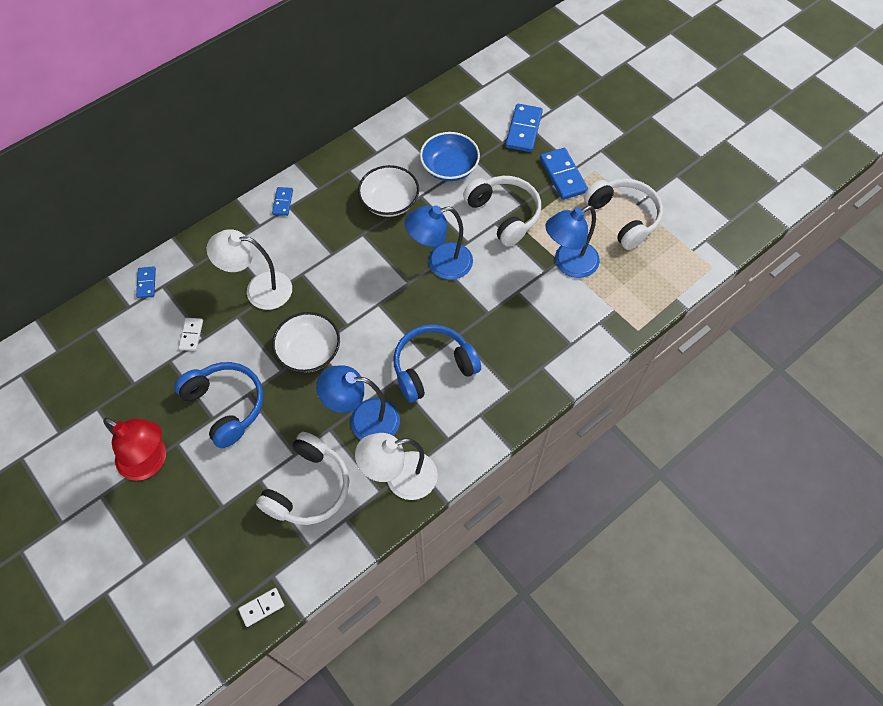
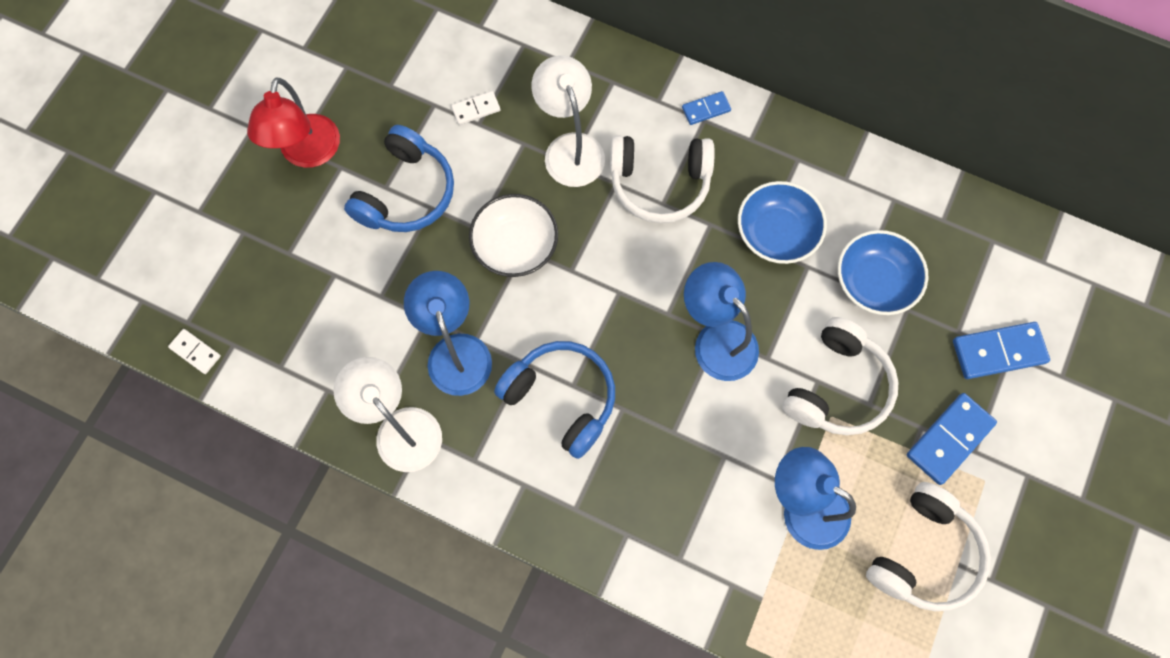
camera: 65 degrees right, 10 degrees up
(146, 283) = (518, 26): blue domino -> none
(308, 488) = (347, 332): white headphones -> white headphones (659, 183)
(389, 202) = (776, 233): white bowl -> blue bowl

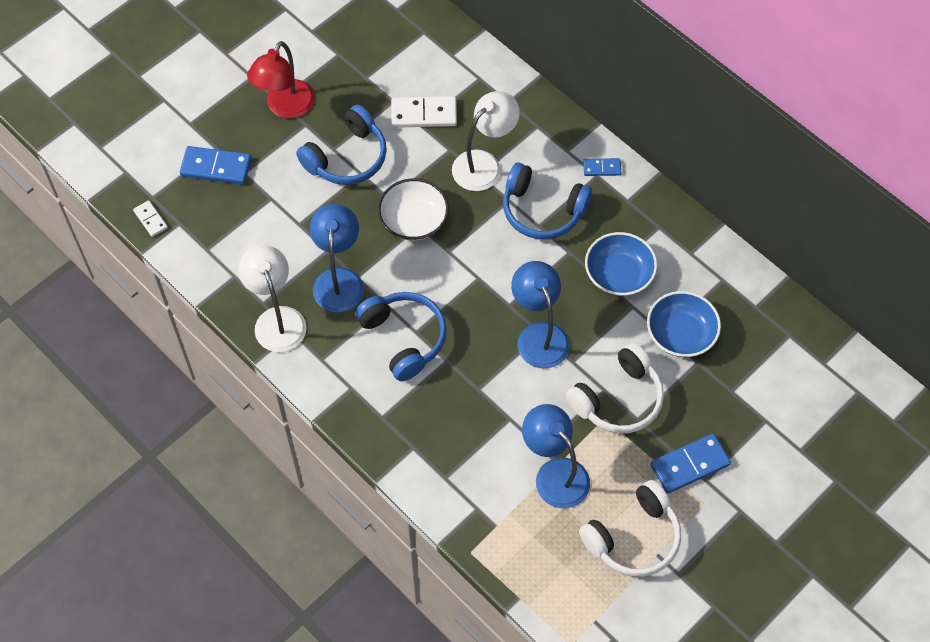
camera: 20 degrees right, 10 degrees down
(476, 109) = (424, 114): white domino -> white domino, size x1.79
(570, 148) = (484, 164): white lamp -> white lamp turned 45 degrees clockwise
(659, 183) = (542, 210): white headphones -> blue headphones
(998, 351) = (757, 415): blue domino -> blue domino (216, 167)

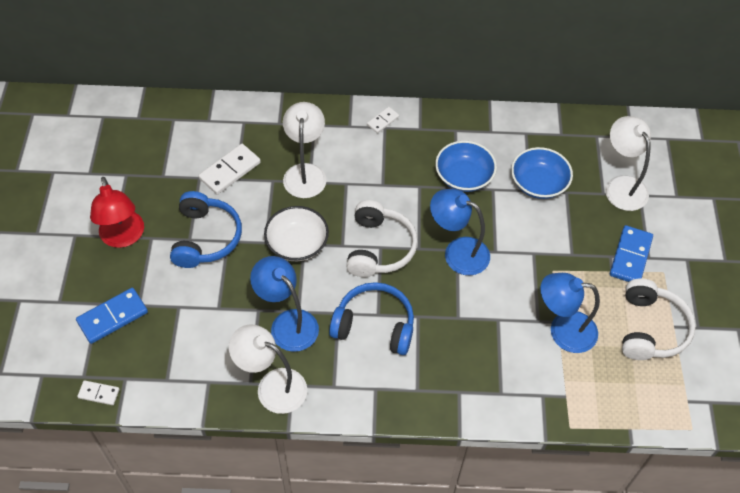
camera: 45 degrees left, 5 degrees down
(542, 210) = (374, 173): blue headphones -> none
(602, 168) = (383, 121): blue domino -> white domino
(618, 399) = (547, 252): white headphones -> white headphones (379, 248)
(758, 398) = (621, 185): none -> white lamp

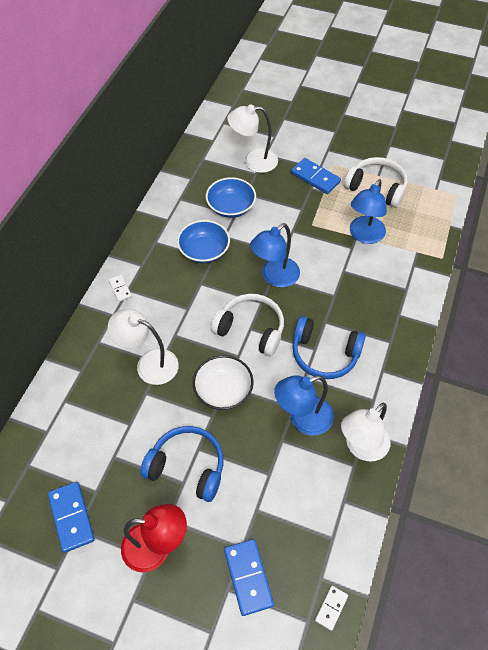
camera: 70 degrees left, 0 degrees up
(135, 167) = (71, 517): none -> blue domino
(230, 171) = (118, 427): white domino -> none
(374, 325) = (324, 354): blue headphones -> blue headphones turned 105 degrees counterclockwise

